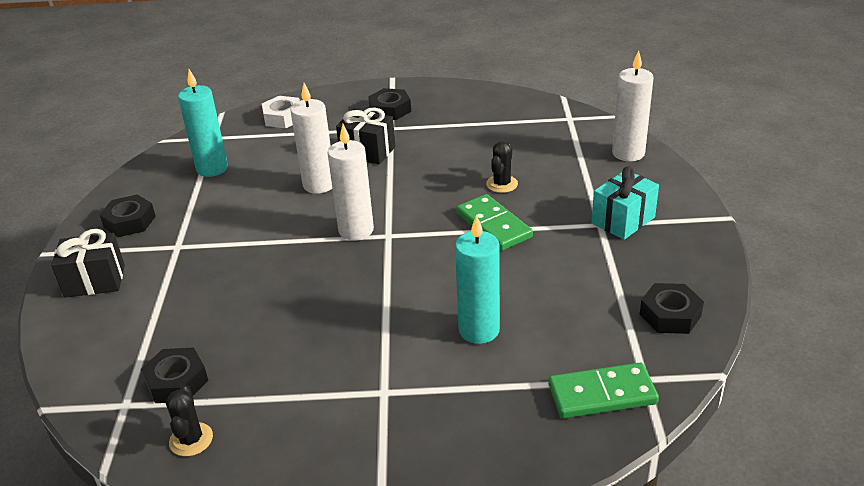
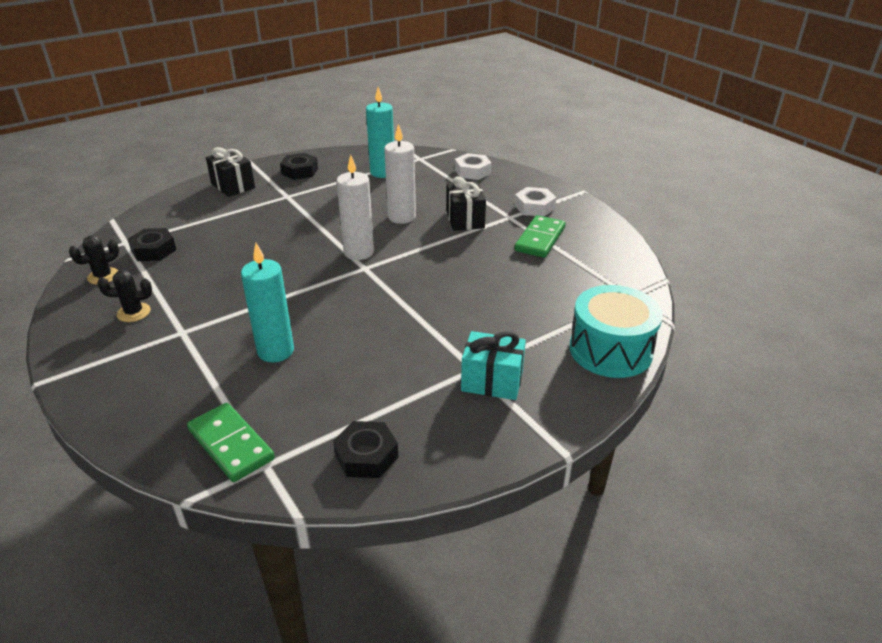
camera: 55 degrees right, 0 degrees up
(390, 110) = (534, 207): black nut -> white nut
(494, 225) = (420, 311): green domino -> green domino (540, 239)
(502, 184) = (483, 295): black cactus -> black cactus (134, 312)
(628, 153) = (610, 350): white candle -> turquoise drum

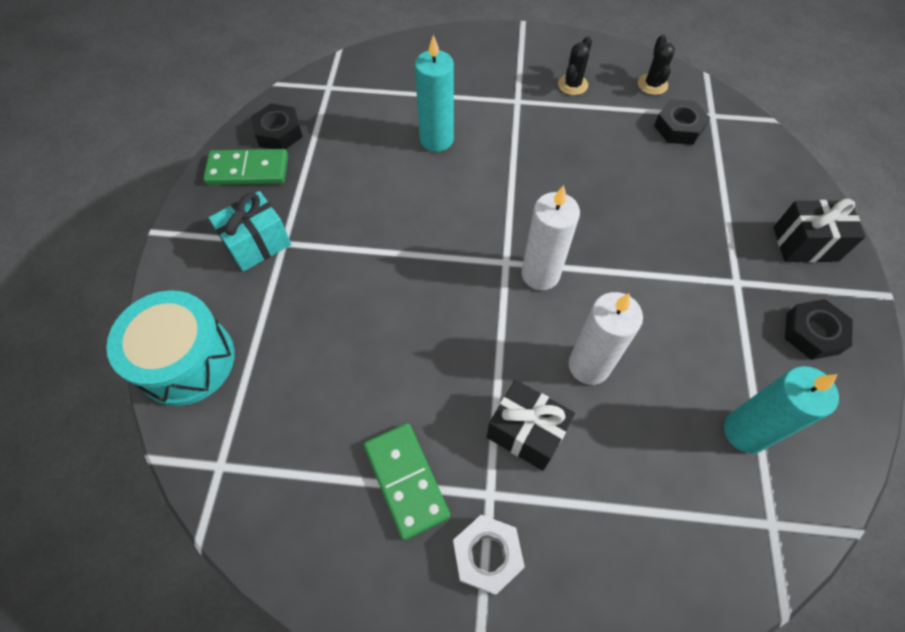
camera: 130 degrees right, 25 degrees up
(230, 444) = (363, 80): green domino -> green domino (248, 170)
(472, 171) = (668, 568): white nut -> none

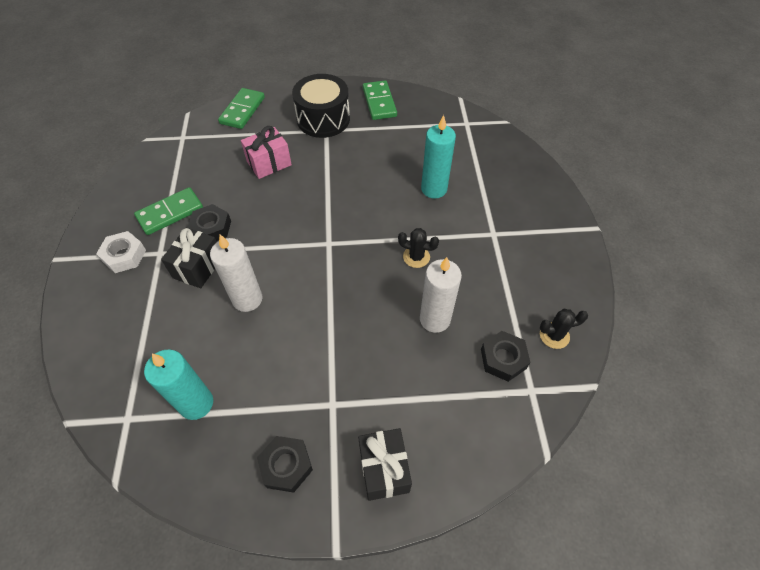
camera: 80 degrees right, 5 degrees down
(186, 360) = (242, 110): turquoise drum -> green domino
(257, 244) = (323, 119): turquoise gift -> black drum
(279, 133) = (415, 109): black nut -> black nut (211, 228)
(333, 325) = (269, 163): none -> pink gift
(540, 274) = (320, 264): white candle -> white candle (435, 319)
(572, 85) = (528, 271): black cactus -> black cactus (416, 257)

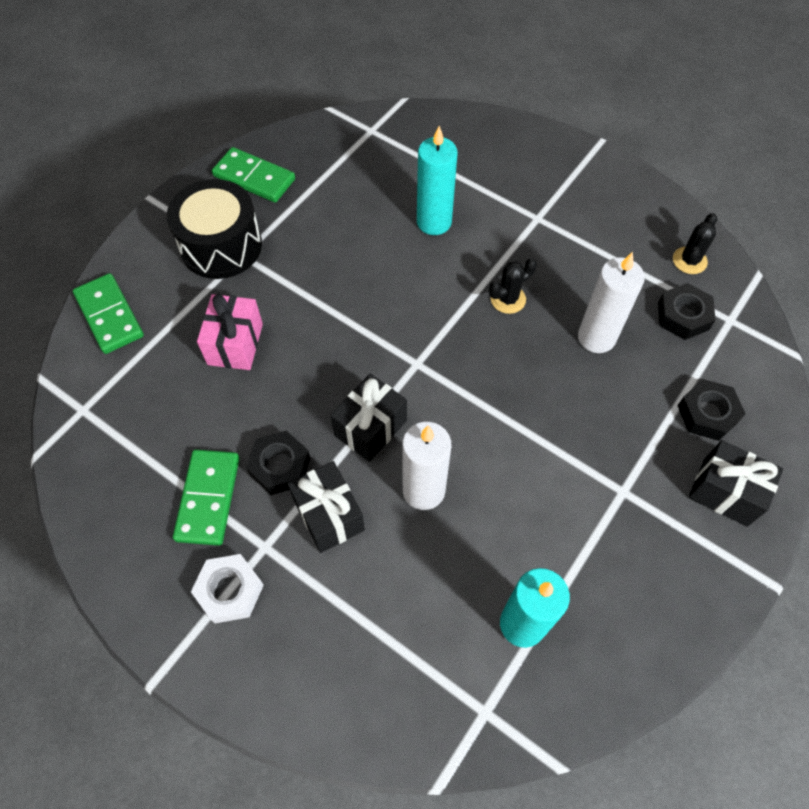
camera: 50 degrees left, 5 degrees up
(267, 250) = (370, 428): none -> black gift
(286, 466) = (661, 577): black nut -> black nut (707, 414)

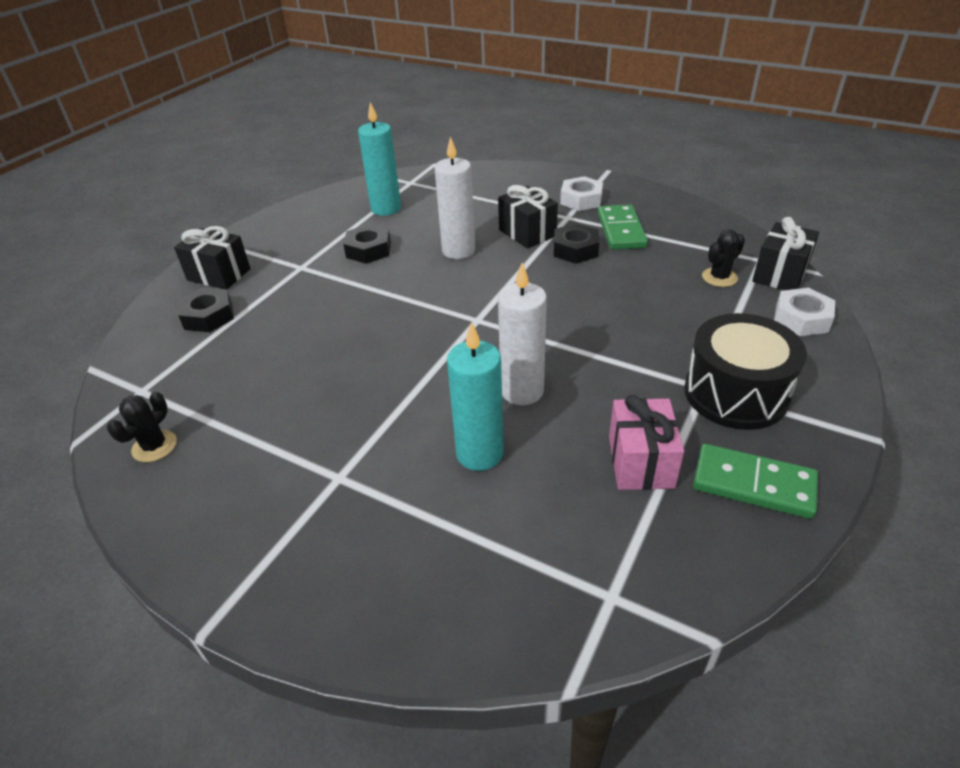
camera: 175 degrees right, 20 degrees down
(109, 316) = (801, 318): green domino -> white nut
(235, 344) = (659, 313): pink gift -> pink gift (640, 462)
(370, 428) = (509, 276): black gift -> black gift (780, 274)
(508, 299) = (385, 380): black cactus -> black cactus (719, 277)
(596, 337) = (294, 358): white candle -> white candle (522, 391)
(683, 316) = (193, 387): black nut -> black nut (368, 250)

